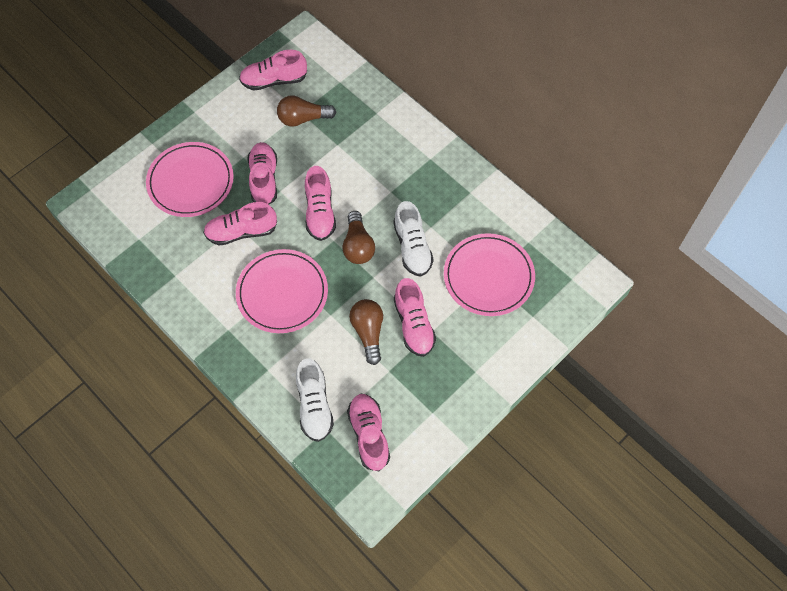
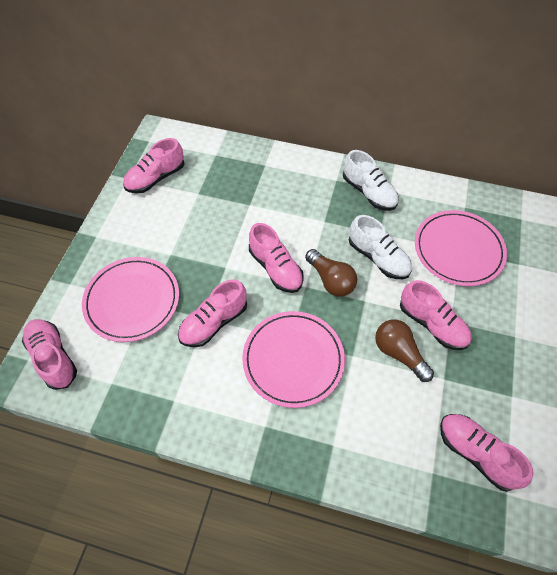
camera: 30 degrees left, 5 degrees down
(264, 179) = (203, 264): pink shoe -> pink shoe (53, 357)
(303, 118) = (204, 197): brown light bulb -> none
(314, 406) = (404, 455): white shoe -> white shoe (369, 192)

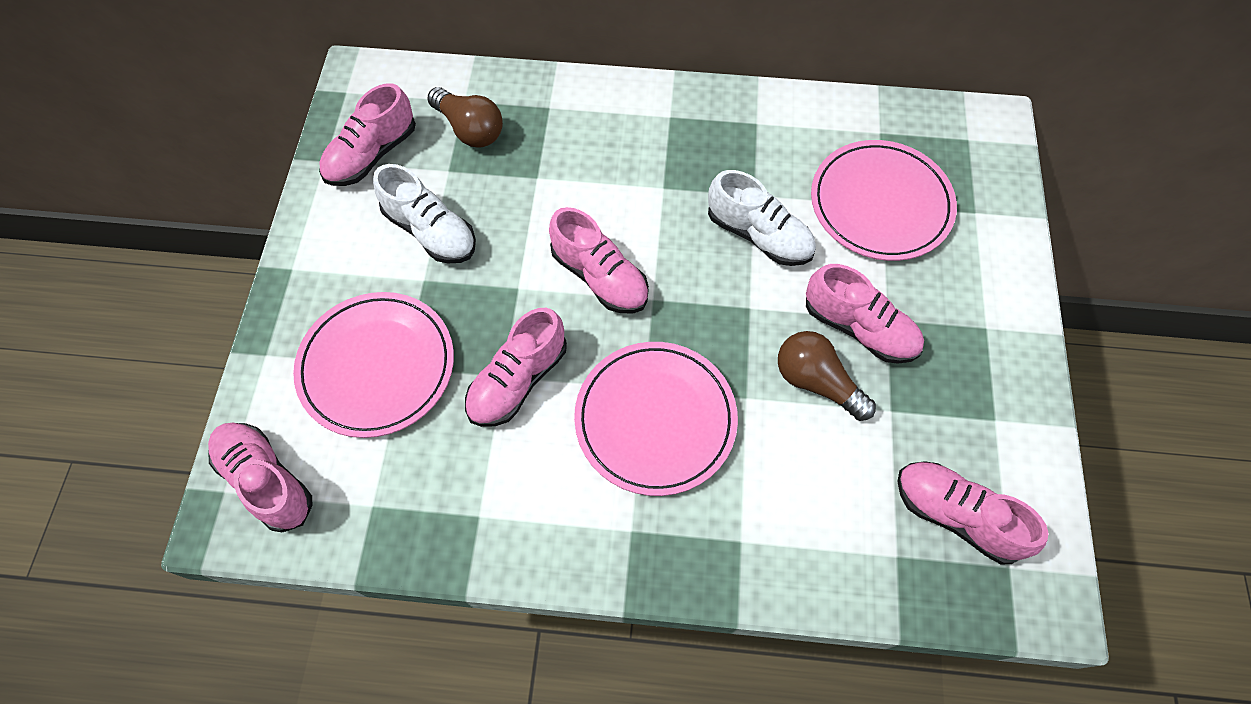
camera: 10 degrees left, 5 degrees up
(331, 280) = (691, 283): brown light bulb -> brown light bulb (470, 129)
(369, 192) = (725, 130): white shoe -> white shoe (431, 231)

